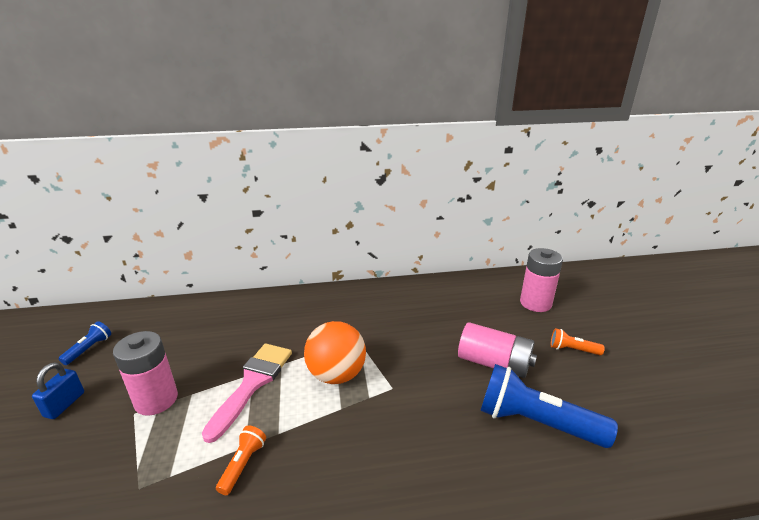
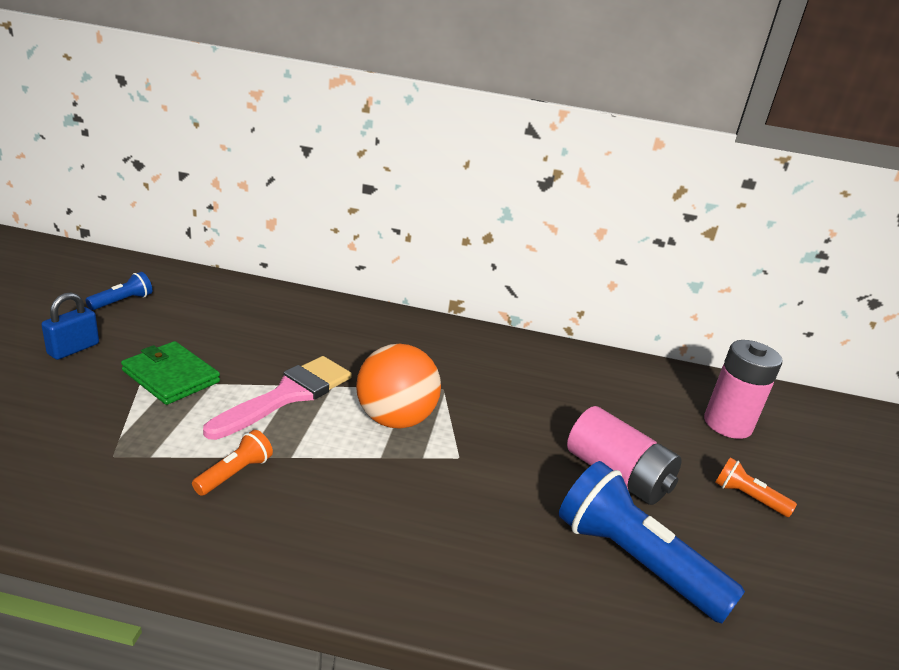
camera: 15 degrees right, 0 degrees up
(156, 400) = (171, 376): pink battery -> green wallet

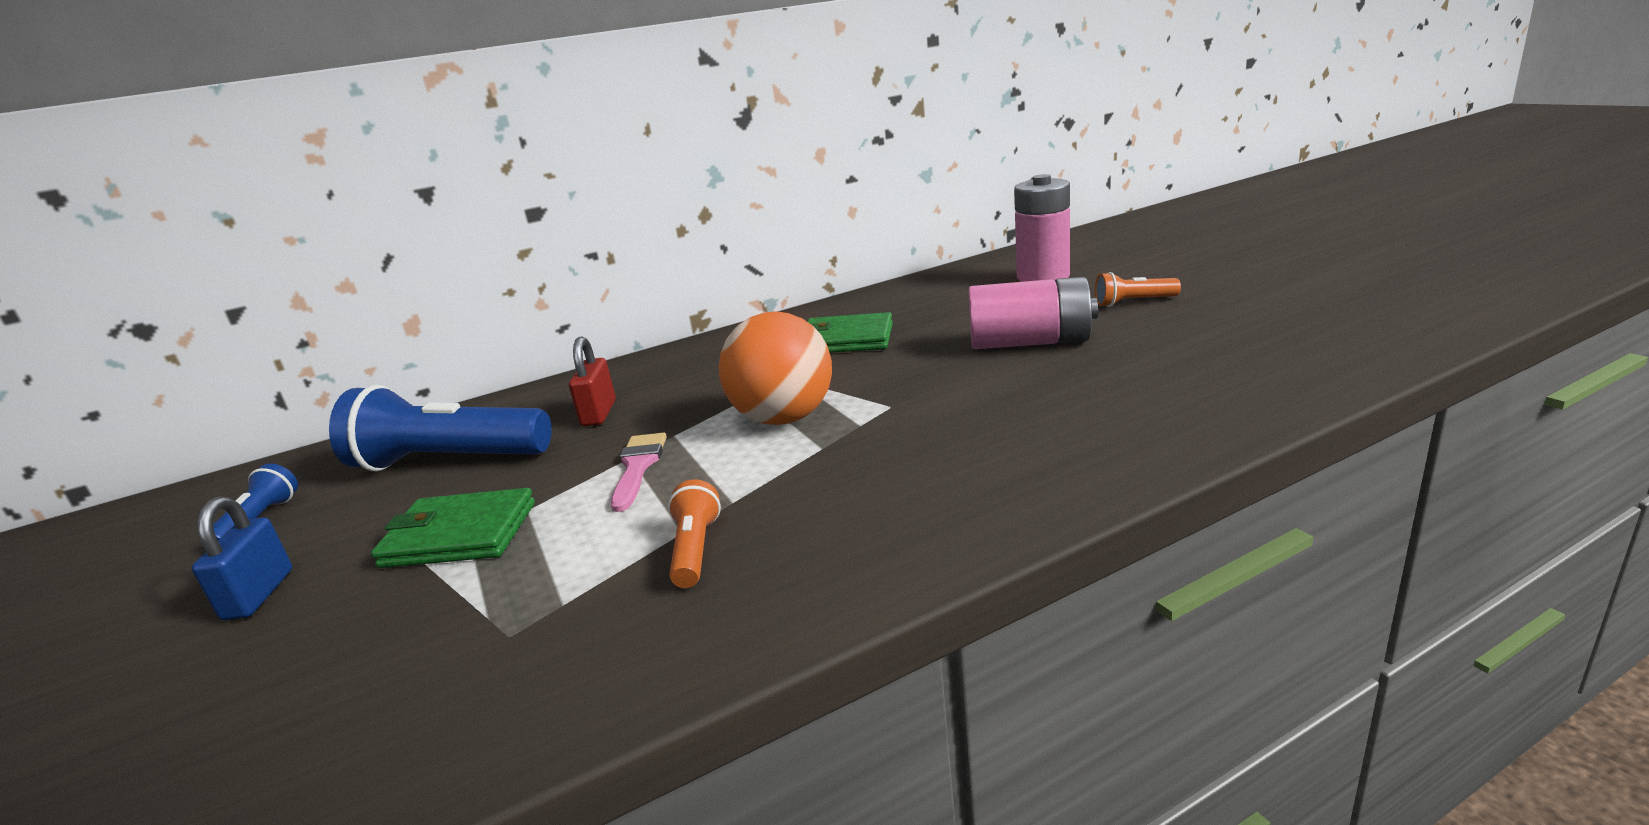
camera: 30 degrees left, 5 degrees down
(288, 395) = (638, 467): pink brush -> pink brush, size x0.59
(323, 340) = (599, 413): none -> red padlock
(518, 383) = (846, 339): none -> green wallet
(634, 561) = (1139, 376): blue flashlight -> blue flashlight (448, 461)

